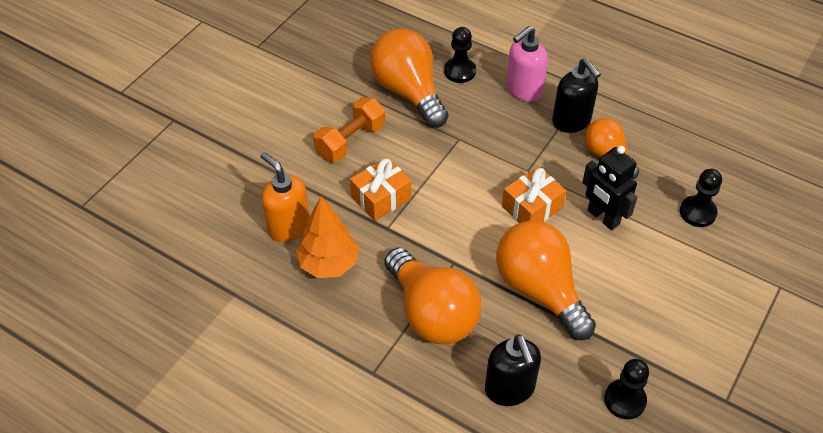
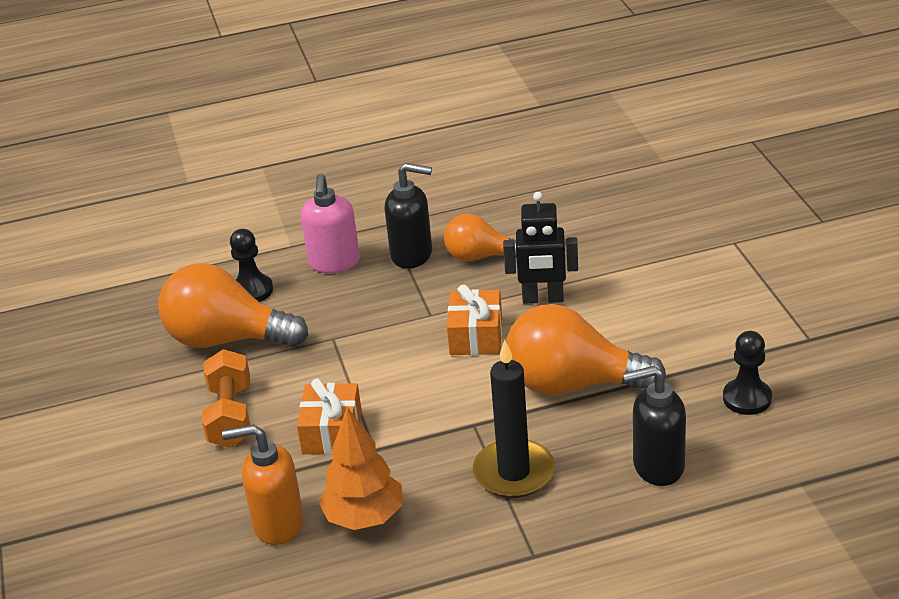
camera: 45 degrees left, 15 degrees down
(432, 313) = (514, 472): orange light bulb -> black candle
(510, 389) = (657, 466): black soap dispenser -> black soap dispenser turned 150 degrees clockwise
(697, 212) = (607, 241): black pawn -> none

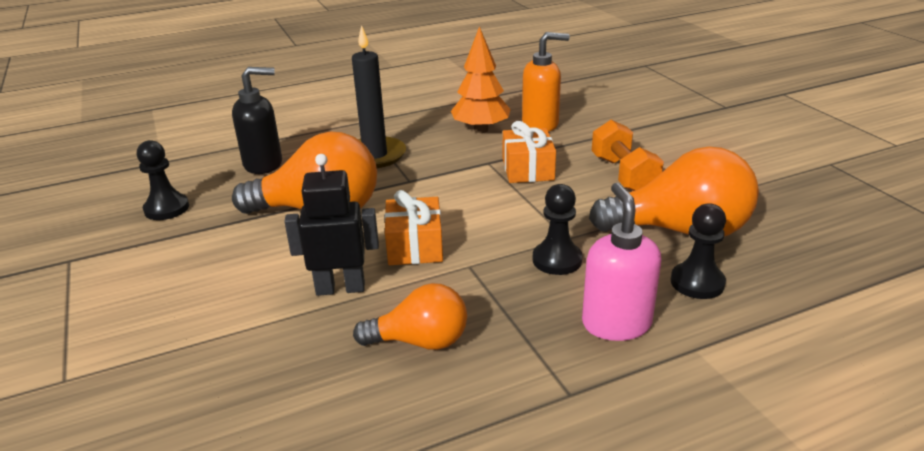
camera: 170 degrees right, 5 degrees down
(353, 316) = (557, 260): none -> black pawn
(412, 255) = (514, 340): black soap dispenser -> none

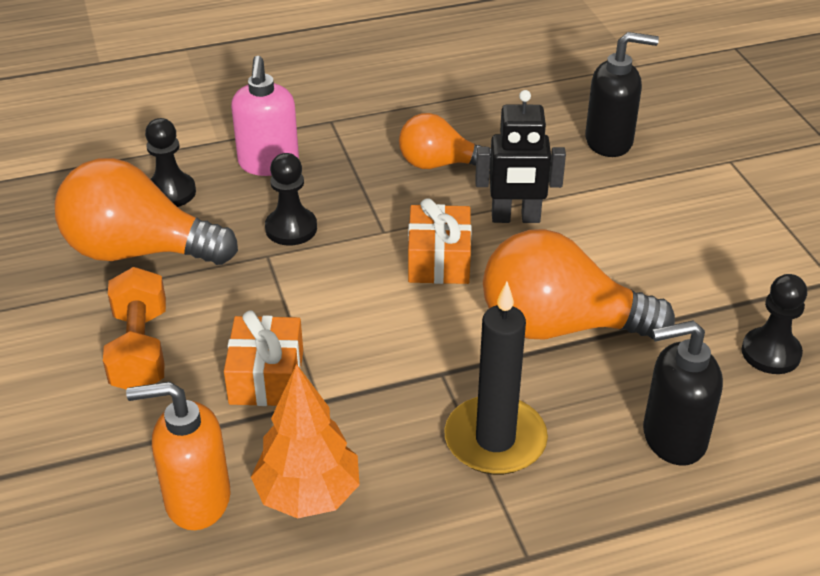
camera: 175 degrees left, 10 degrees up
(202, 394) = (609, 142): none -> black soap dispenser

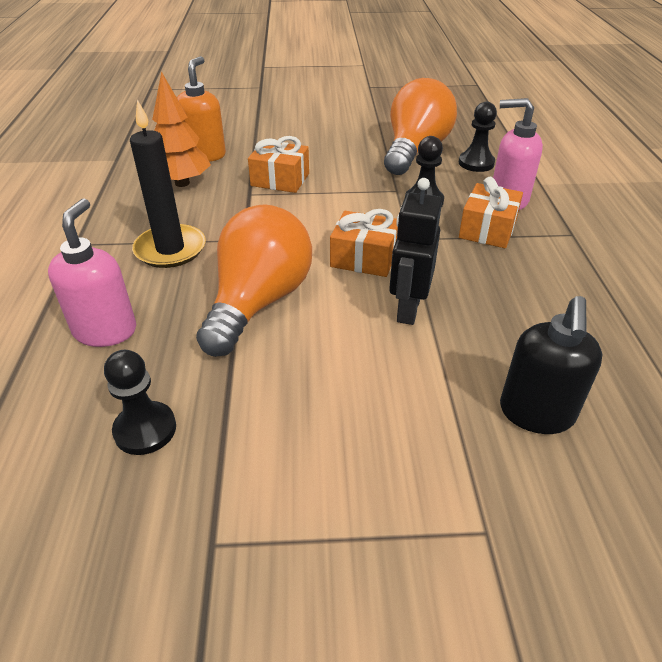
camera: 105 degrees right, 0 degrees up
(140, 349) = (325, 147): orange dumbbell -> none
(342, 176) = (487, 229): none -> orange gift
(439, 164) = (500, 280): orange light bulb -> none
(673, 438) = (105, 330): black soap dispenser -> pink soap dispenser

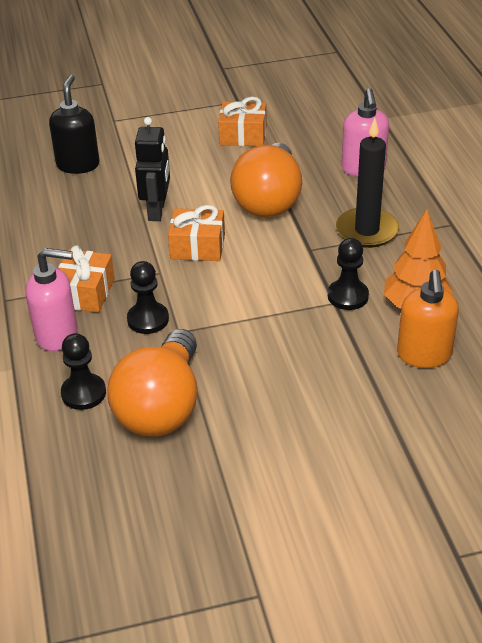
camera: 170 degrees right, 0 degrees up
(145, 430) = (297, 129): black pawn -> black pawn (348, 296)
(280, 180) = (312, 327): orange gift -> orange gift (243, 135)

